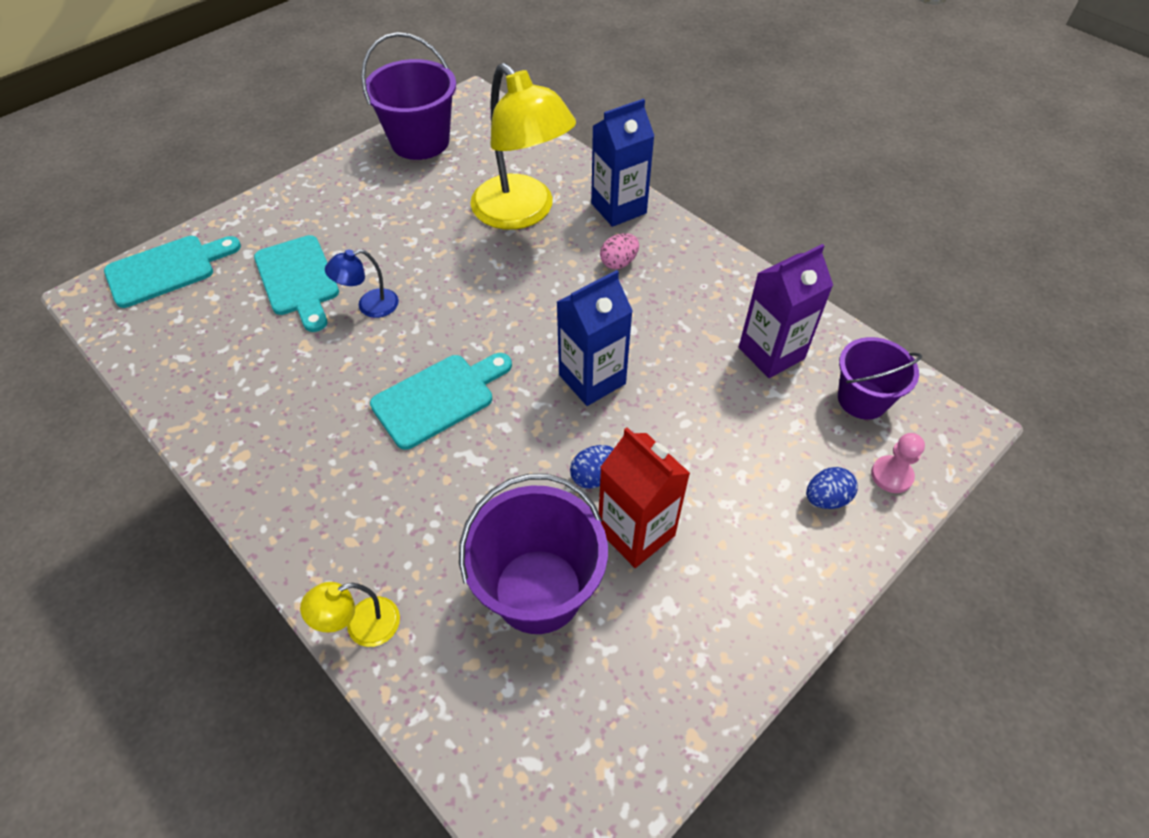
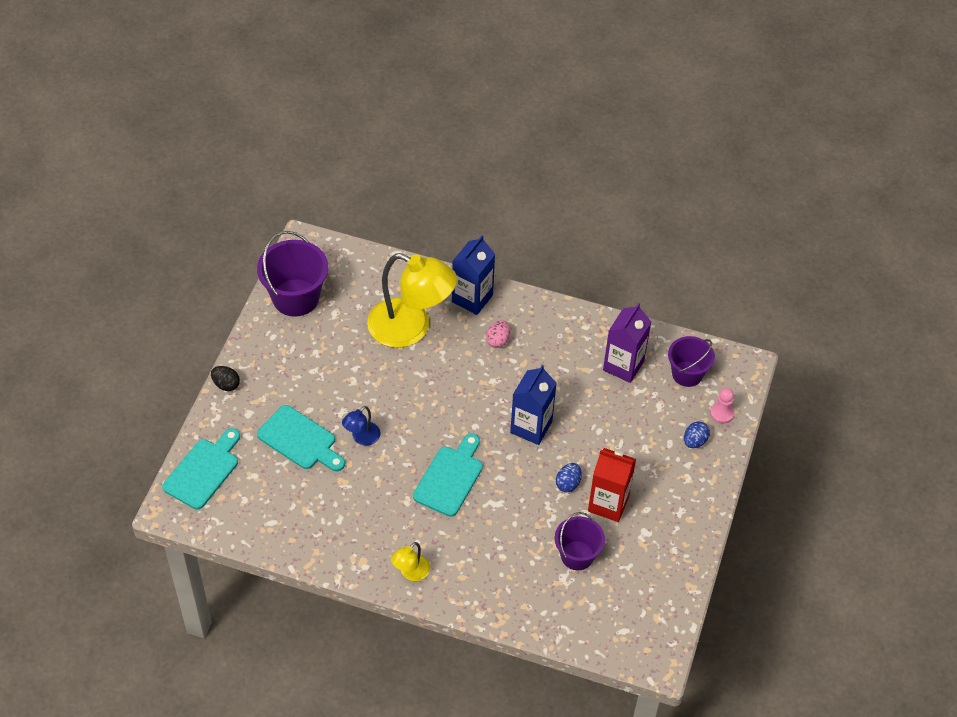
camera: 30 degrees left, 0 degrees up
(274, 194) = (226, 384): none -> black egg
(362, 626) = (500, 613): yellow lamp -> yellow lamp (411, 573)
(538, 591) = (577, 555): purple bucket -> purple bucket, size x0.65

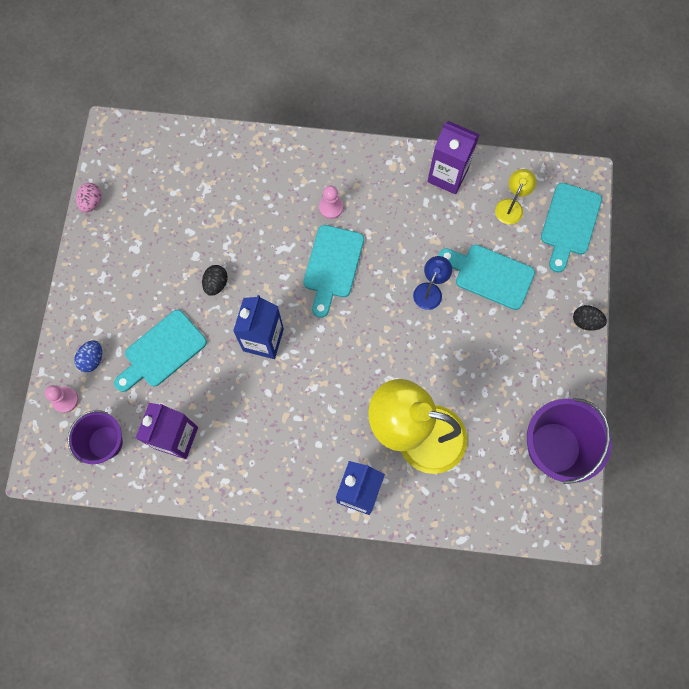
camera: 170 degrees right, 20 degrees up
(308, 540) = (447, 175): none -> purple carton
(411, 573) = (346, 164): yellow lamp -> yellow lamp (511, 206)
(438, 533) = (331, 207): none -> pink pawn
(498, 340) = (318, 440): pink egg -> pink egg (92, 202)
(568, 483) = (216, 284): blue egg -> black egg
(577, 555) = (197, 212): purple bucket -> none
(608, 504) = (173, 271): red carton -> none
(628, 435) = (162, 351): none -> turquoise cutting board

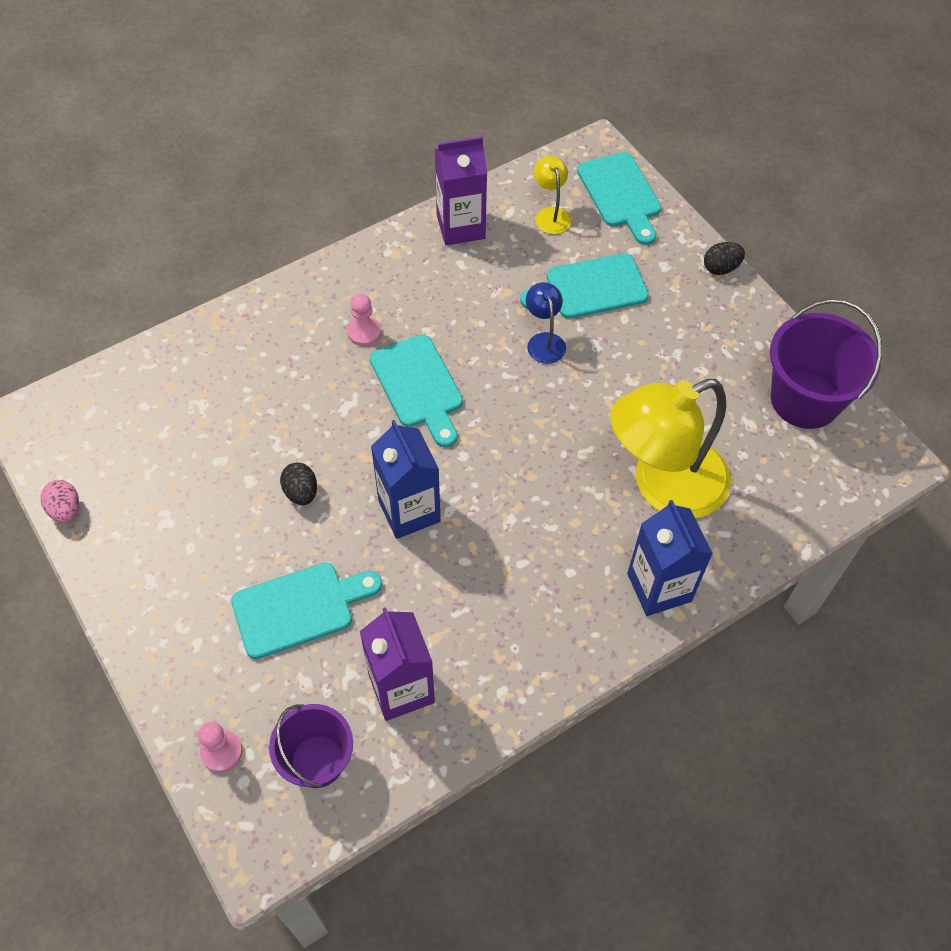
camera: 40 degrees left, 15 degrees down
(92, 359) = (217, 679): blue egg -> none
(162, 351) = (299, 608): turquoise cutting board -> turquoise cutting board turned 120 degrees counterclockwise

